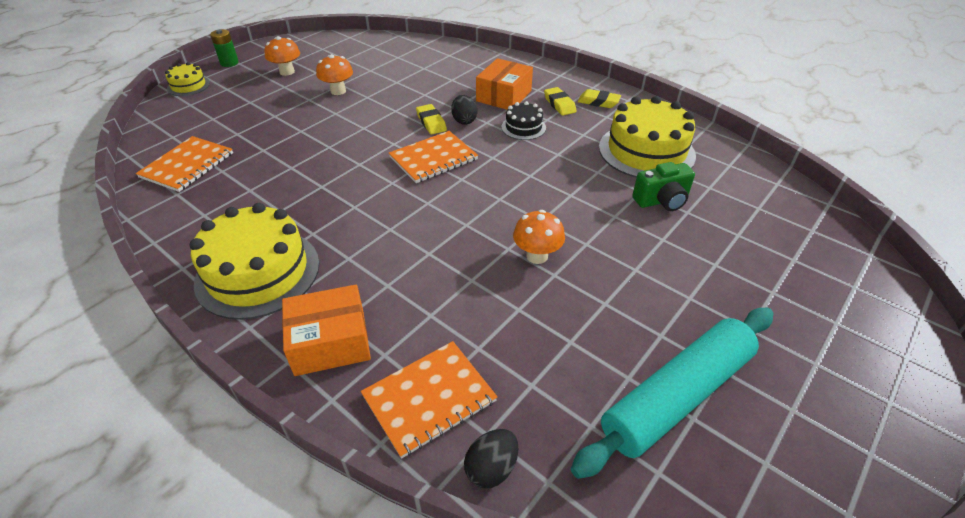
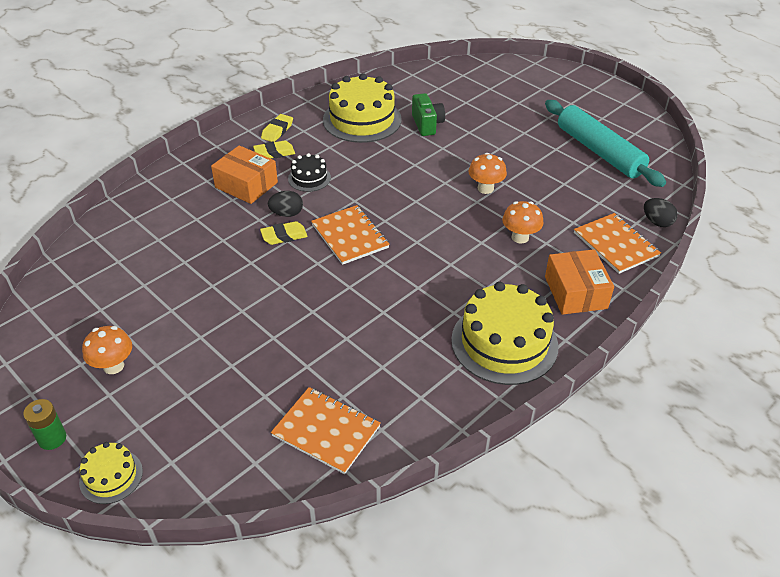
camera: 85 degrees left, 0 degrees up
(338, 91) = (189, 311): orange mushroom -> orange mushroom (520, 237)

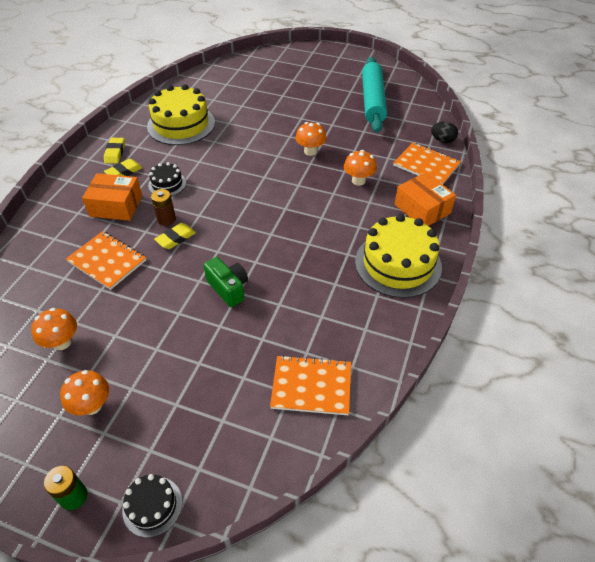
camera: 25 degrees left, 5 degrees up
(111, 476) = (152, 506): yellow cake -> black cake
(121, 299) = (62, 342): none -> orange mushroom
(287, 214) = (166, 219): black egg -> brown battery
(349, 236) = (230, 221): orange notebook -> orange notebook (107, 261)
(427, 124) = (235, 114): green camera -> green camera (228, 288)
(599, 151) = (372, 101): turquoise rolling pin -> turquoise rolling pin turned 60 degrees clockwise

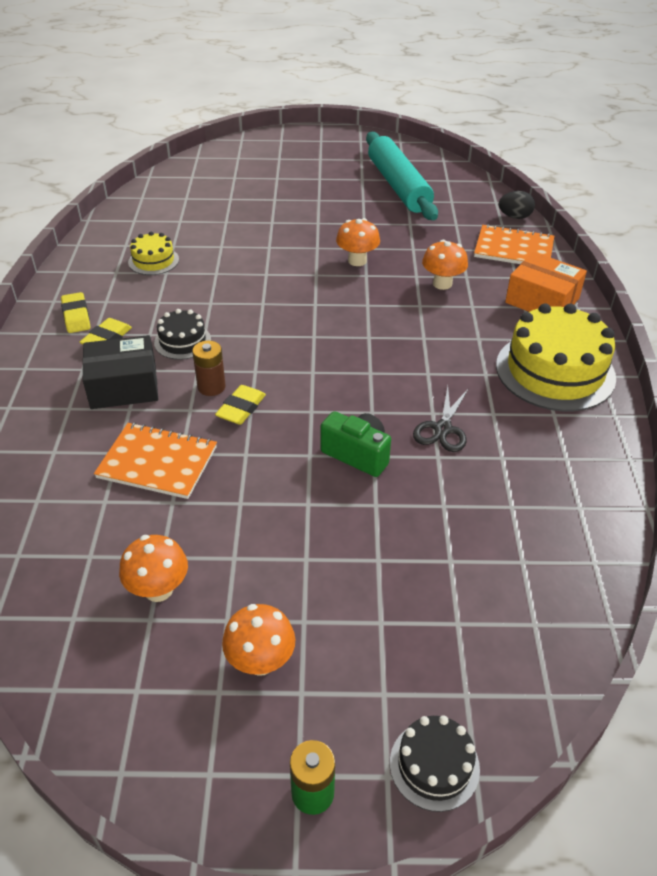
camera: 20 degrees left, 5 degrees down
(116, 206) = (123, 386): orange box -> black box
(181, 124) = (153, 261): yellow cake -> yellow cake, size x0.50
(294, 286) = (443, 429): none -> black scissors
(311, 386) = (545, 545): orange notebook -> none

